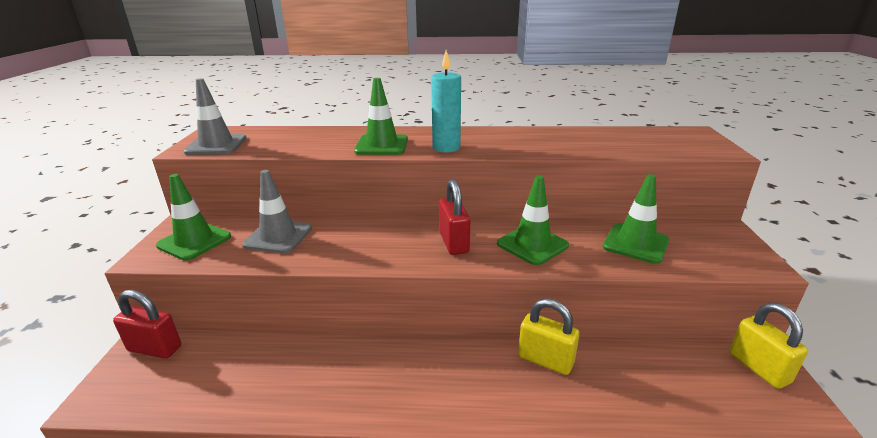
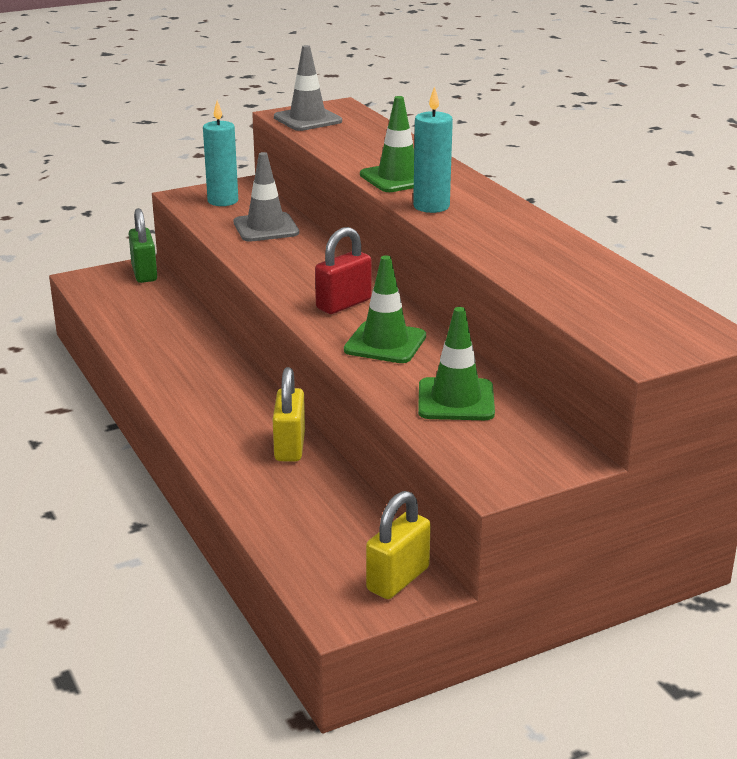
camera: 60 degrees right, 0 degrees up
(155, 348) = (144, 273): red padlock -> green padlock
(194, 241) = (223, 201): green traffic cone -> turquoise candle

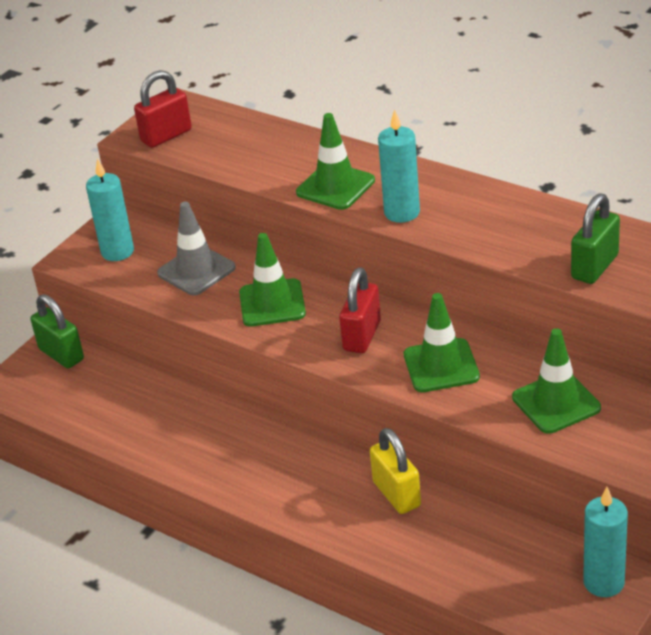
camera: 25 degrees left, 10 degrees up
(298, 263) = (272, 303): none -> green traffic cone
(307, 119) = (166, 136): grey traffic cone -> red padlock
(398, 579) = (603, 582): yellow padlock -> turquoise candle
(557, 284) = (594, 267): none -> green padlock

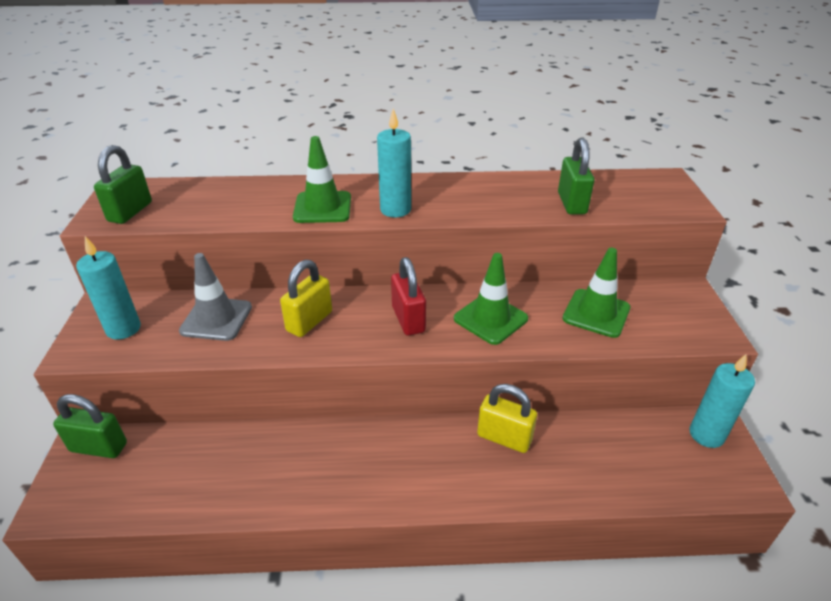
camera: 40 degrees left, 0 degrees up
(166, 136) = (130, 212): red padlock -> green padlock
(272, 303) = (309, 321): green traffic cone -> yellow padlock

